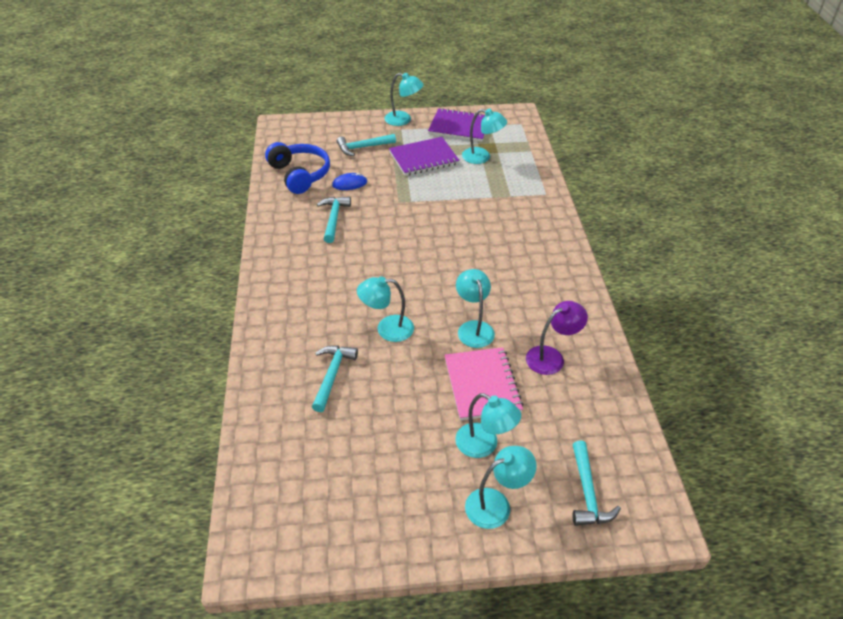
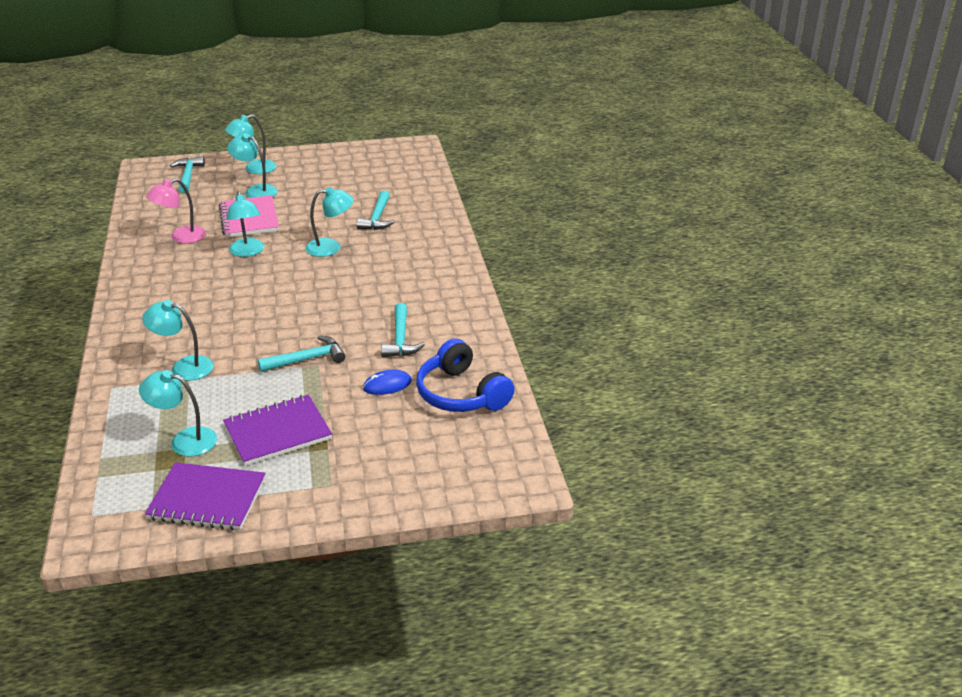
camera: 175 degrees right, 10 degrees down
(363, 147) = (374, 445): turquoise hammer -> turquoise hammer (307, 359)
(403, 120) = (307, 508): turquoise lamp -> turquoise lamp (184, 367)
(551, 357) = (181, 237): purple lamp -> pink lamp

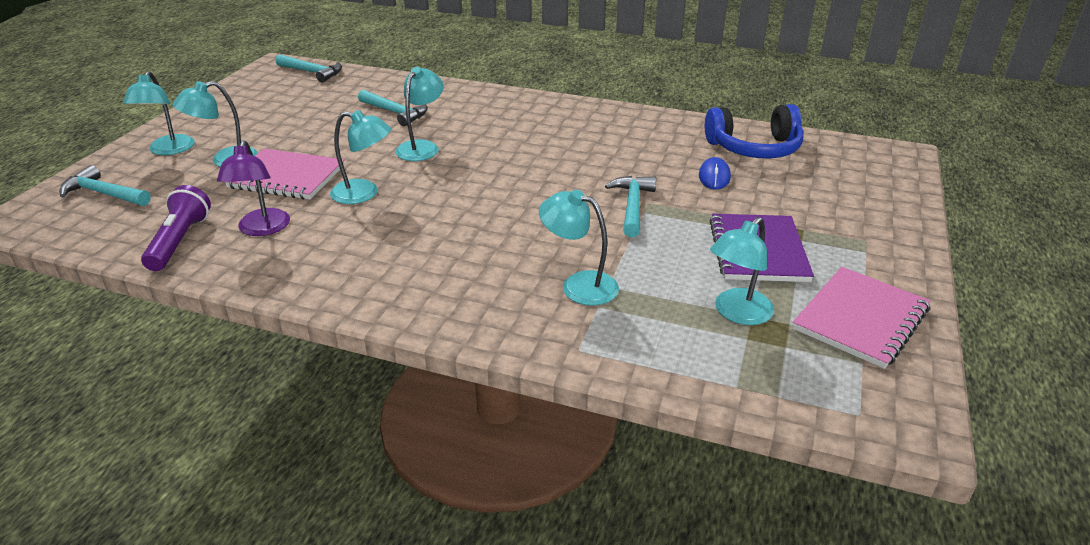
camera: 60 degrees left, 0 degrees up
(152, 220) = (179, 241): none -> purple flashlight
(181, 237) = (262, 229): pink lamp -> purple lamp
(184, 367) = (579, 285): turquoise lamp -> turquoise lamp turned 75 degrees clockwise
(207, 499) = (860, 319): purple notebook -> pink notebook
(400, 339) = (639, 153): turquoise hammer -> turquoise hammer (312, 72)

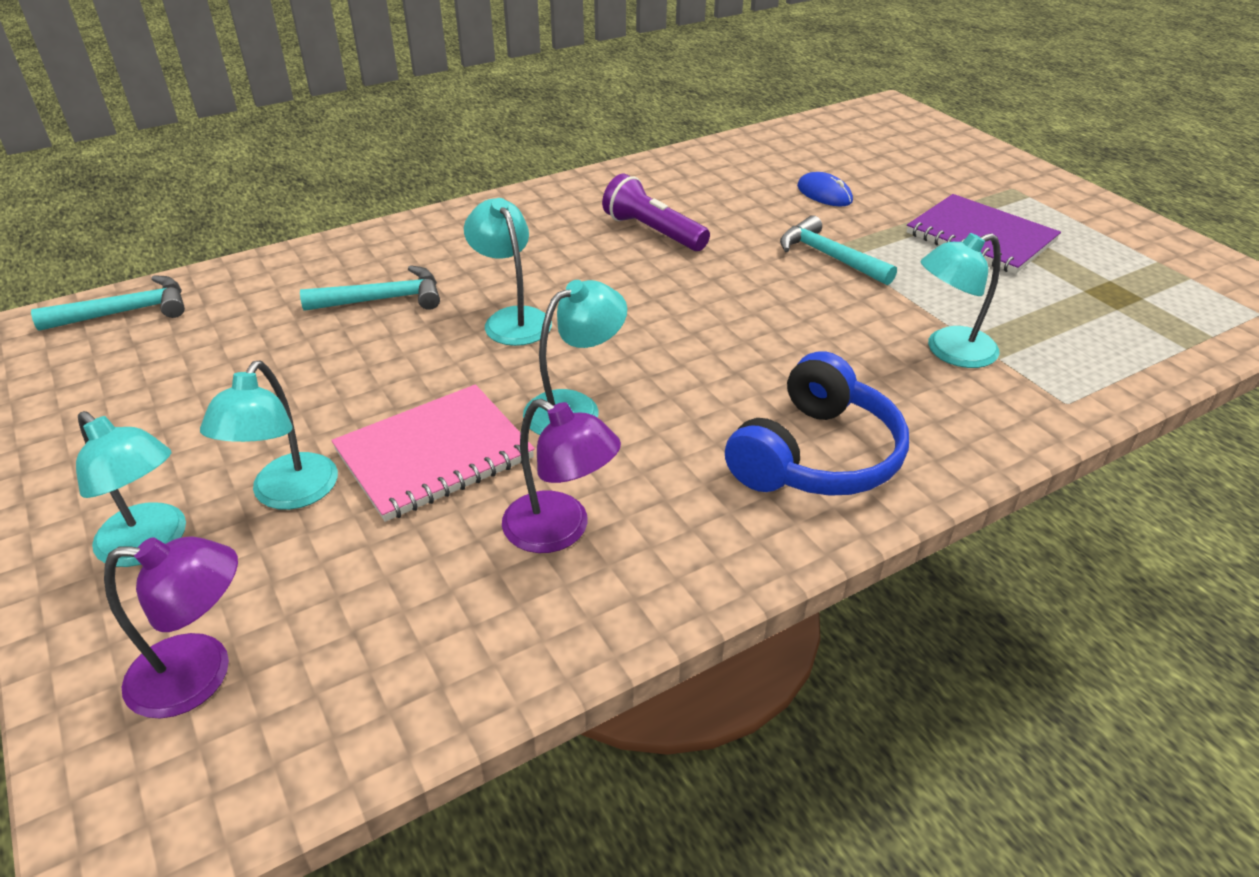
camera: 50 degrees left, 5 degrees up
(104, 194) = (200, 674): turquoise hammer -> purple lamp
(179, 241) = (494, 628): purple flashlight -> purple flashlight (653, 232)
(737, 313) = (1074, 295): turquoise lamp -> none
(754, 148) = (796, 153): blue headphones -> blue headphones (816, 456)
(860, 319) = (1128, 248): pink notebook -> none

